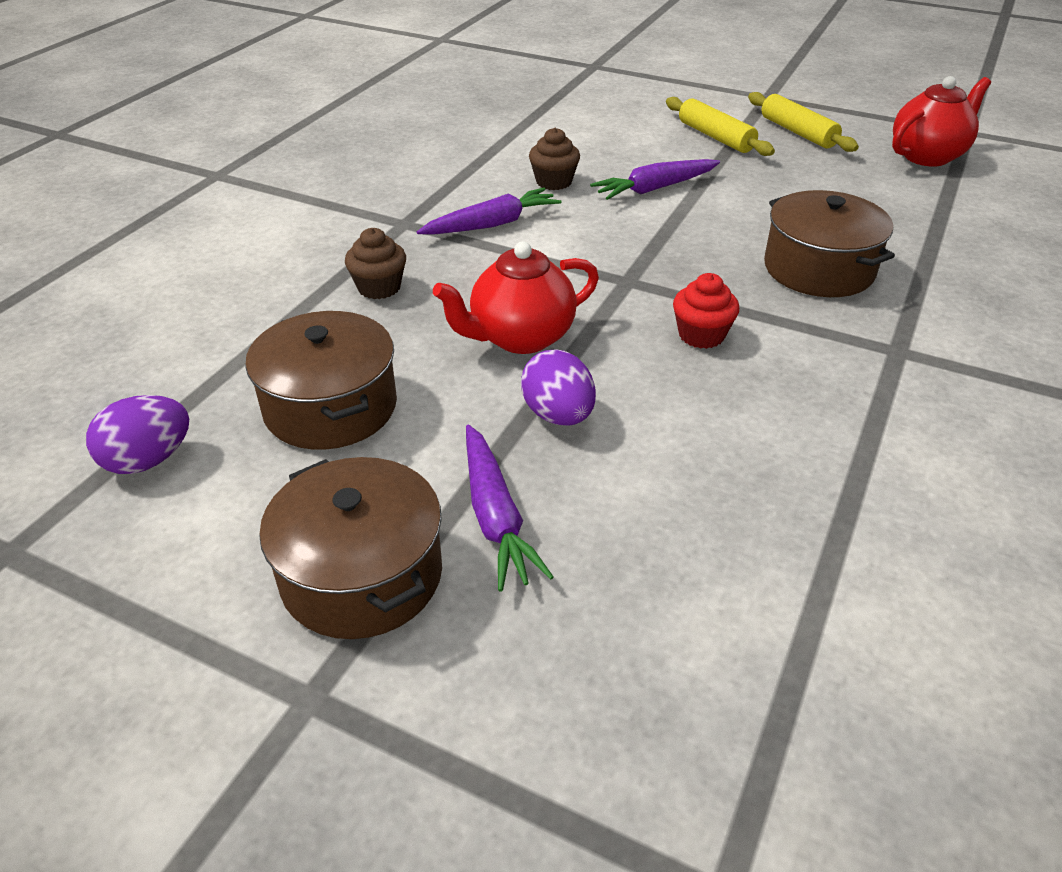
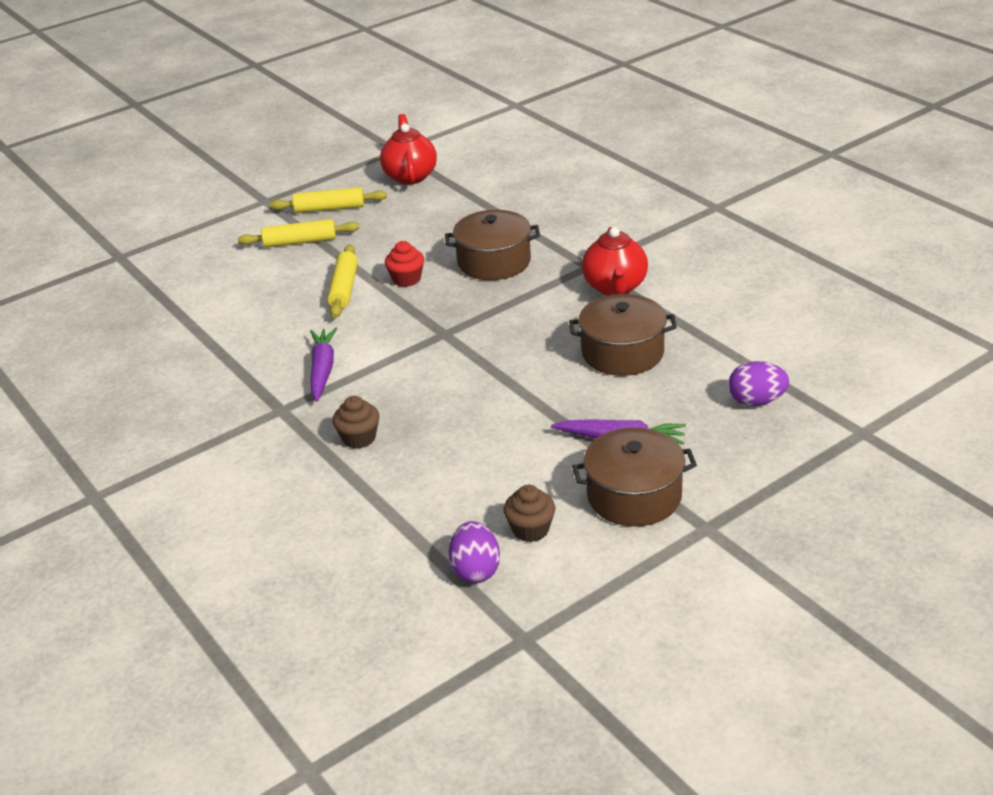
camera: 60 degrees left, 5 degrees down
(330, 407) = (479, 483): brown pot -> brown pot (622, 353)
(520, 337) = (469, 391): red teapot -> red teapot (615, 287)
(554, 182) = (290, 328): brown cupcake -> brown cupcake (530, 529)
(558, 415) = (554, 396): purple egg -> purple egg (756, 401)
(655, 188) = (344, 289): purple carrot -> yellow rolling pin
(701, 335) = (522, 324): red cupcake -> red cupcake (406, 279)

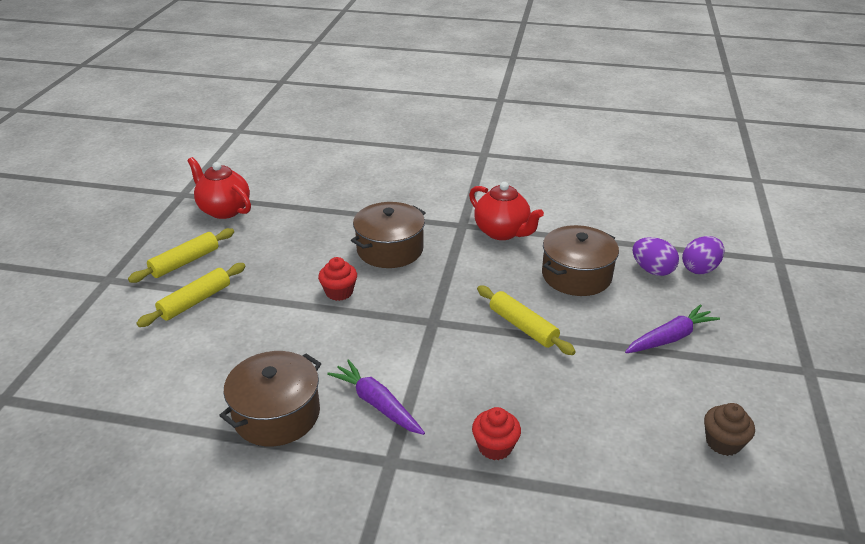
camera: 45 degrees left, 0 degrees up
(344, 289) = (295, 324): yellow rolling pin -> yellow rolling pin (523, 327)
(359, 438) = (495, 447): brown cupcake -> red cupcake
(475, 570) = (742, 502): purple egg -> purple egg (652, 270)
(634, 496) = (739, 374): brown pot -> brown pot (276, 414)

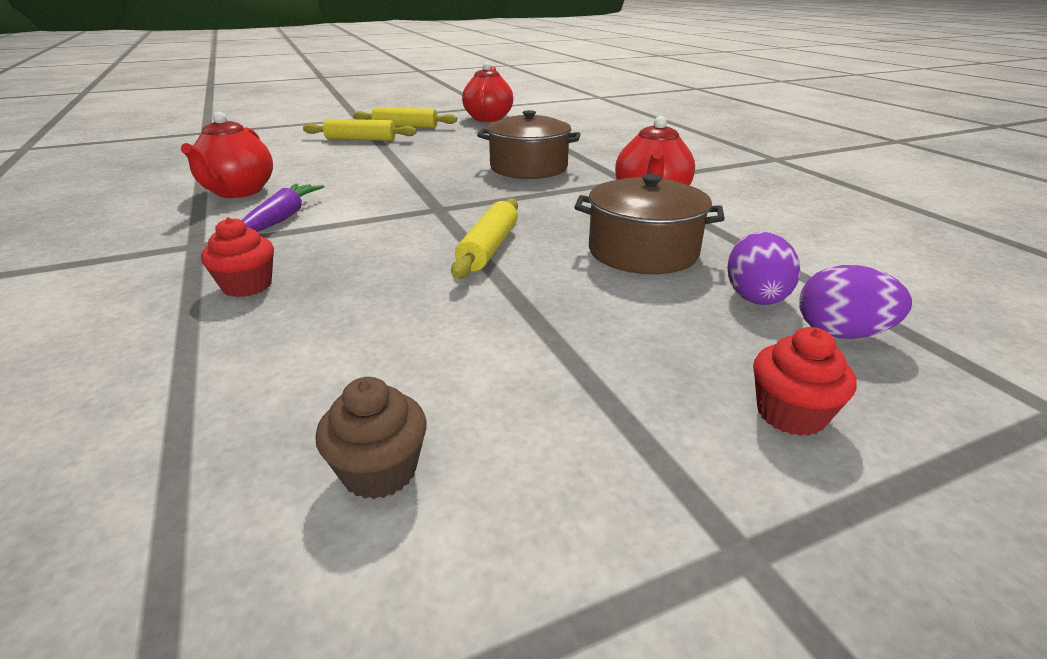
camera: 55 degrees right, 5 degrees down
(276, 414) = (238, 192): brown pot -> red teapot
(339, 292) = (433, 169): red cupcake -> red cupcake (790, 414)
(670, 338) = (609, 349): purple carrot -> none

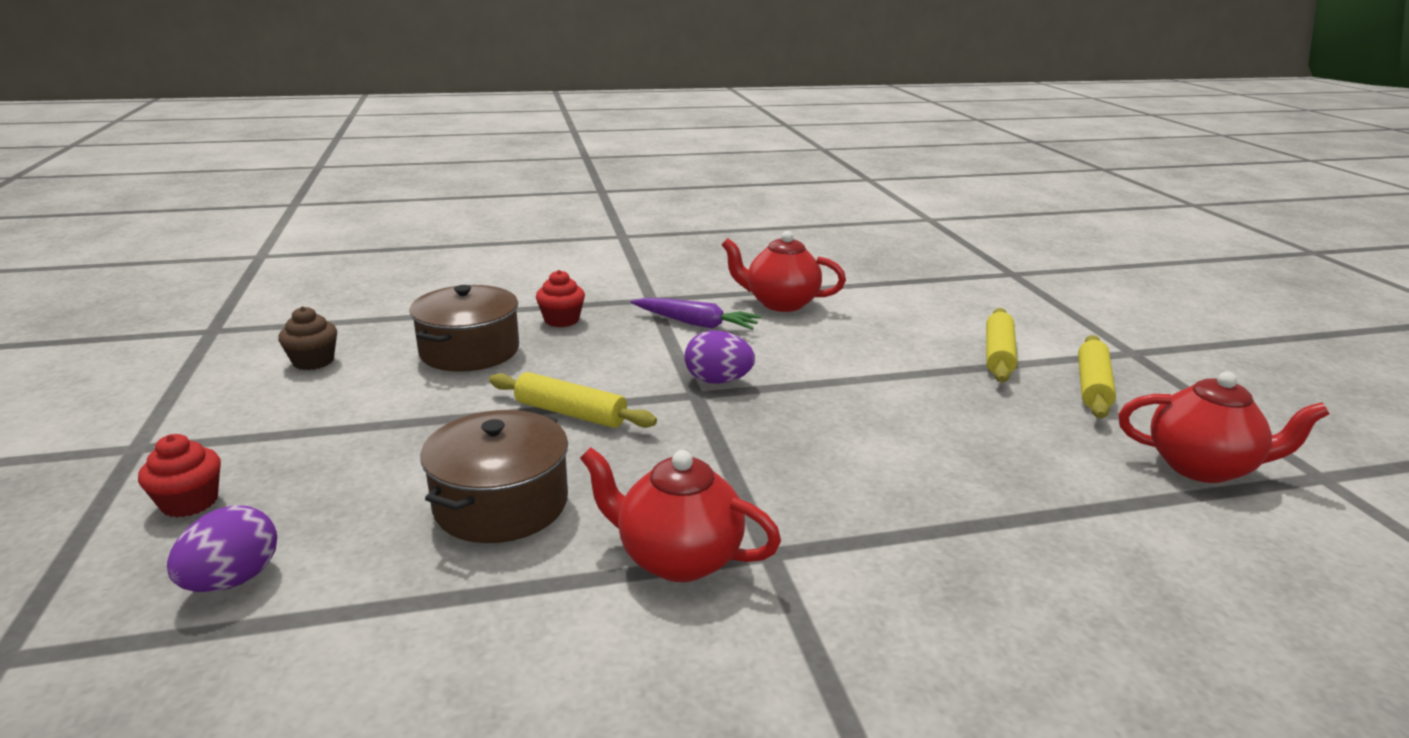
camera: 100 degrees right, 5 degrees down
(528, 168) = (850, 470): brown pot -> brown pot (469, 351)
(755, 296) = (345, 550): purple egg -> purple egg (718, 381)

